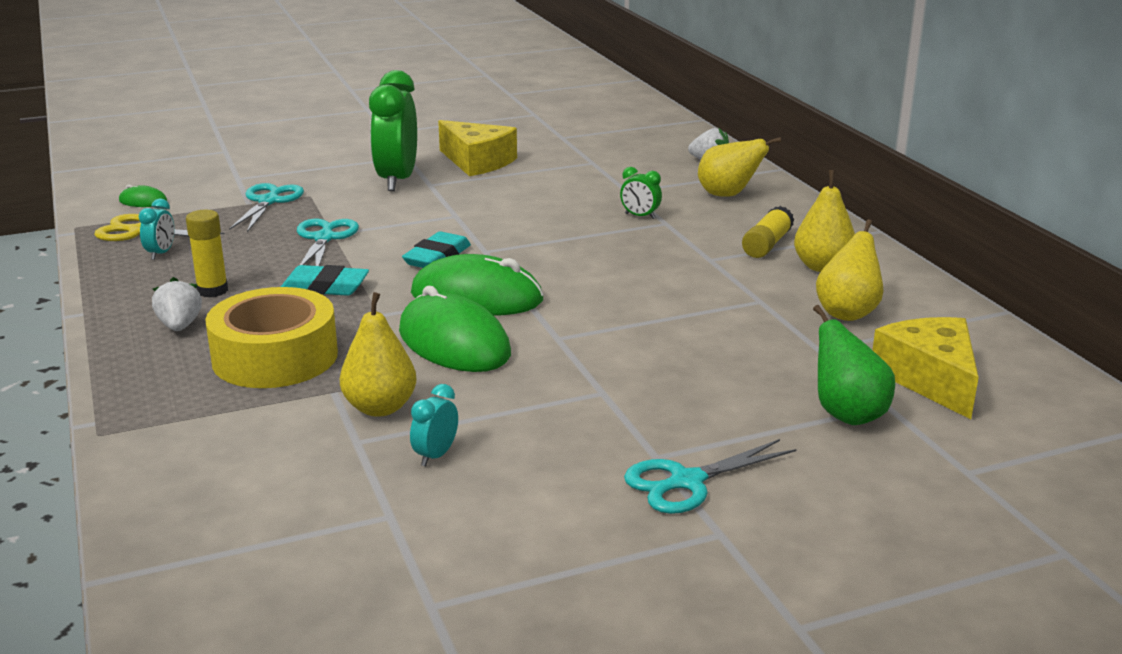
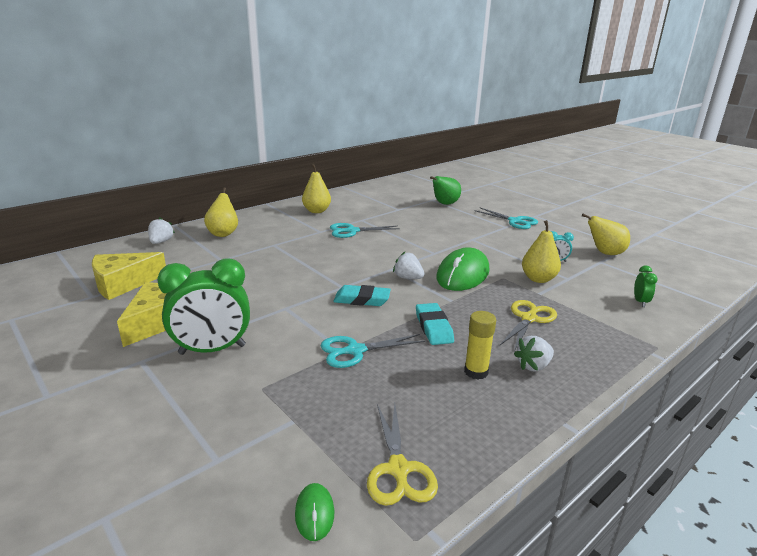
camera: 110 degrees left, 0 degrees up
(161, 253) = (436, 429): turquoise clock -> none
(269, 201) = (284, 408): turquoise scissors -> turquoise scissors (352, 231)
(275, 357) = (529, 318): yellow tape -> yellow scissors
(476, 297) = (408, 278): green mouse -> white strawberry
(640, 216) = (266, 251): green clock -> green clock (640, 302)
(767, 244) = (295, 221): yellow glue stick -> none
(847, 313) = (362, 206): yellow pear -> yellow pear (605, 253)
(930, 379) = (407, 195): yellow cheese -> yellow cheese (123, 283)

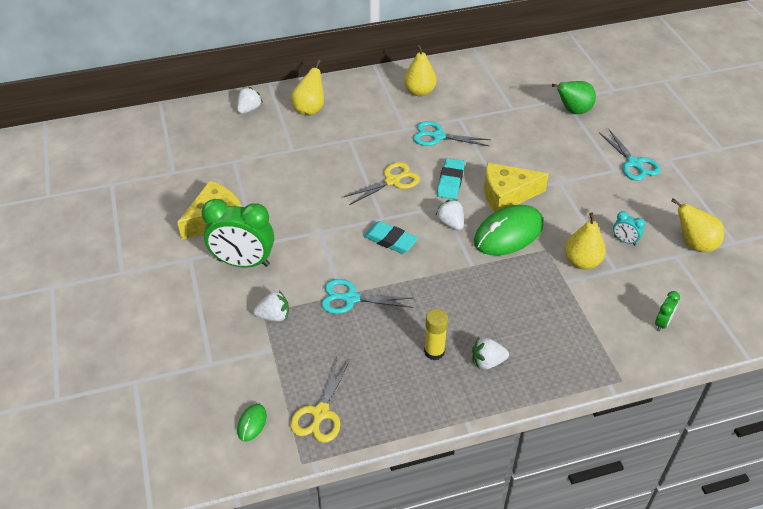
camera: 25 degrees right, 20 degrees up
(123, 283) = (201, 162): yellow cheese -> yellow cheese (506, 195)
(277, 388) = (274, 316): none -> white strawberry
(433, 327) = (432, 293): turquoise eraser -> turquoise eraser (450, 181)
(529, 318) = (528, 309): yellow scissors -> yellow scissors (392, 181)

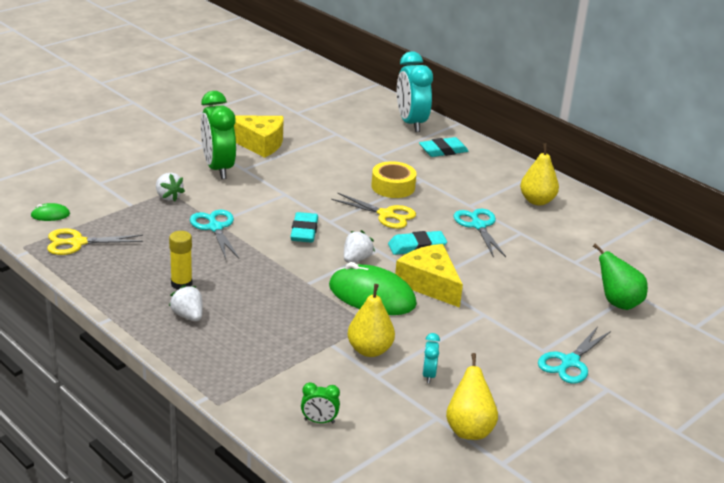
camera: 60 degrees right, 15 degrees down
(249, 109) = (411, 123): white strawberry -> turquoise clock
(310, 109) = (443, 151): yellow pear -> turquoise eraser
(350, 160) = (393, 187): none -> yellow tape

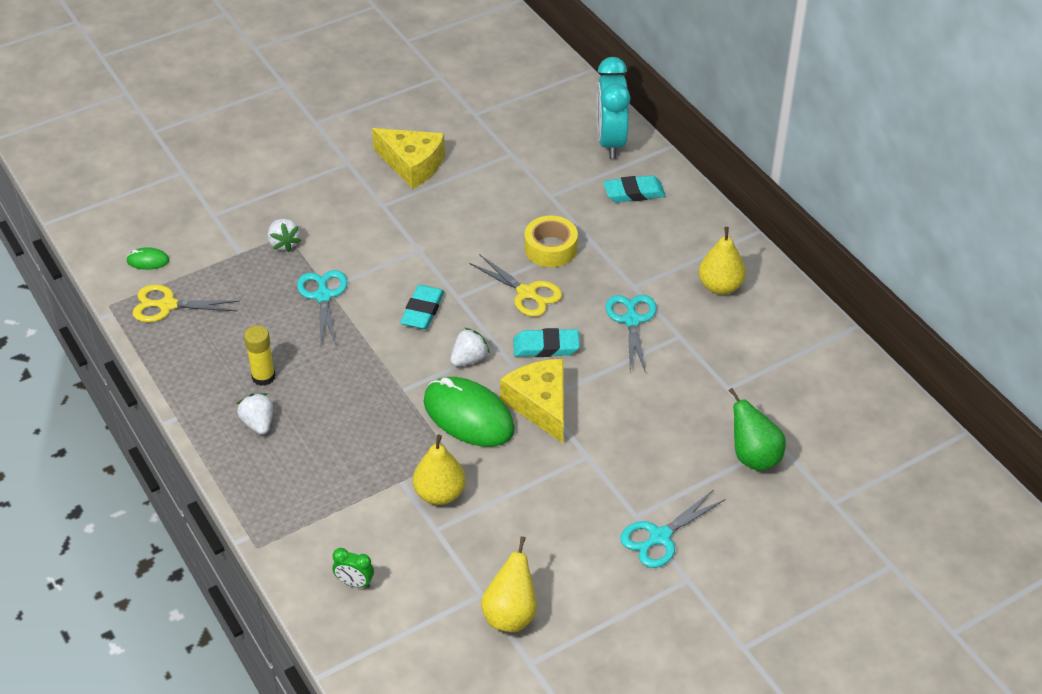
camera: 15 degrees right, 15 degrees up
(218, 168) = (353, 202): green clock -> none
(428, 375) = (493, 536): turquoise clock -> none

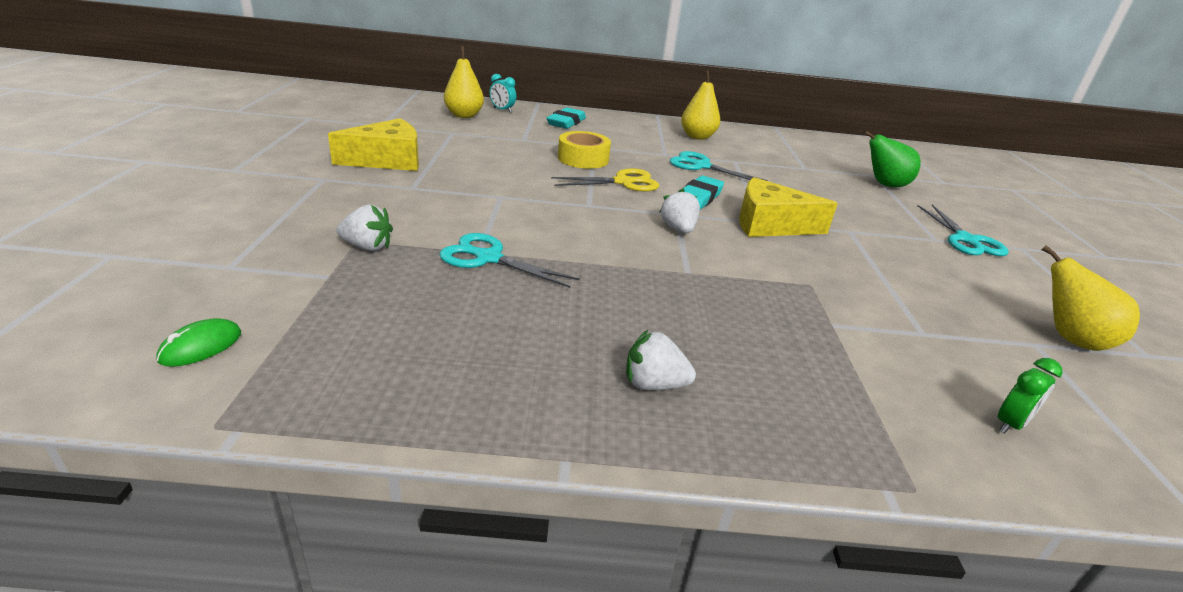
camera: 60 degrees left, 15 degrees down
(167, 305) = (319, 367): yellow scissors -> none
(263, 377) = (570, 346): yellow glue stick -> none
(422, 310) = (585, 223): turquoise eraser -> none
(440, 494) = (866, 310): yellow pear -> yellow pear (464, 115)
(468, 415) = (757, 256): green mouse -> none
(610, 142) = (502, 110): turquoise clock -> turquoise clock, size x0.44

